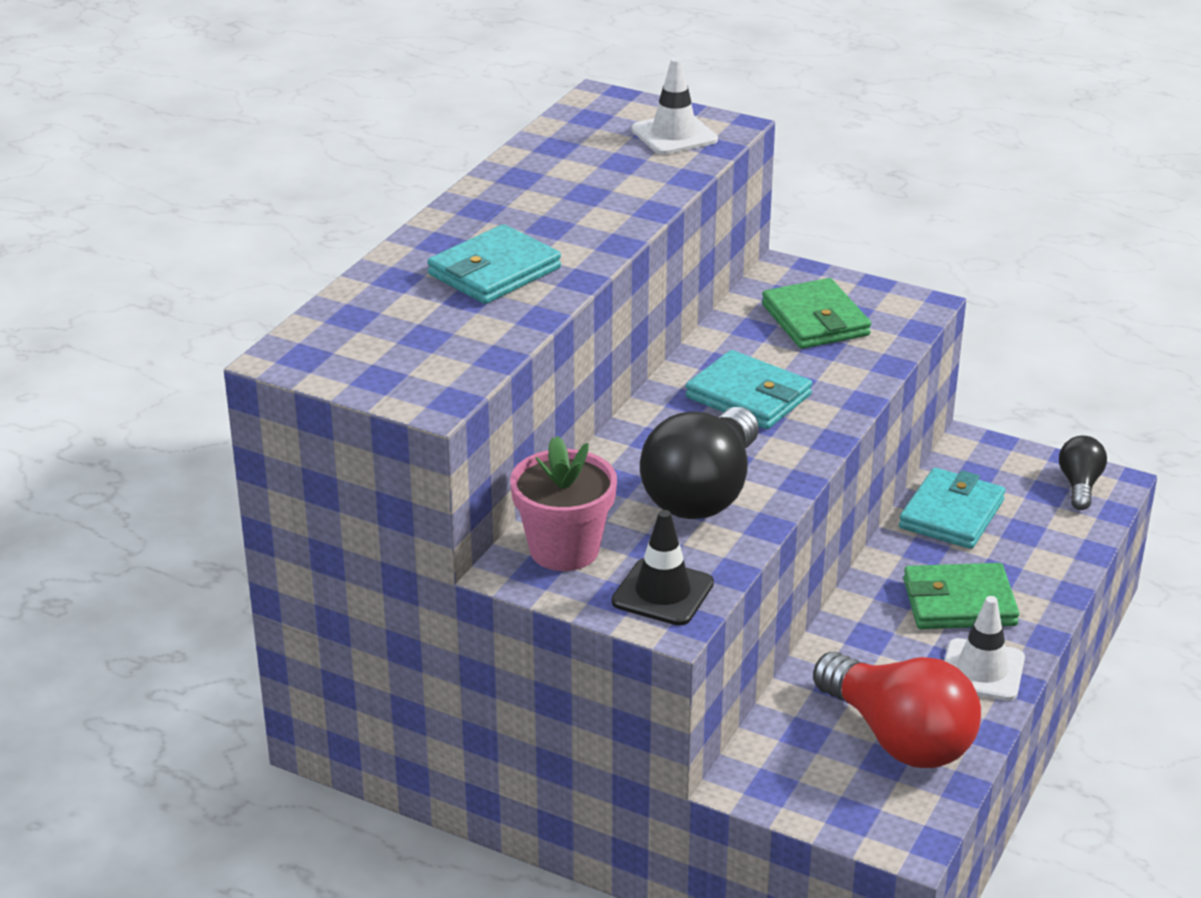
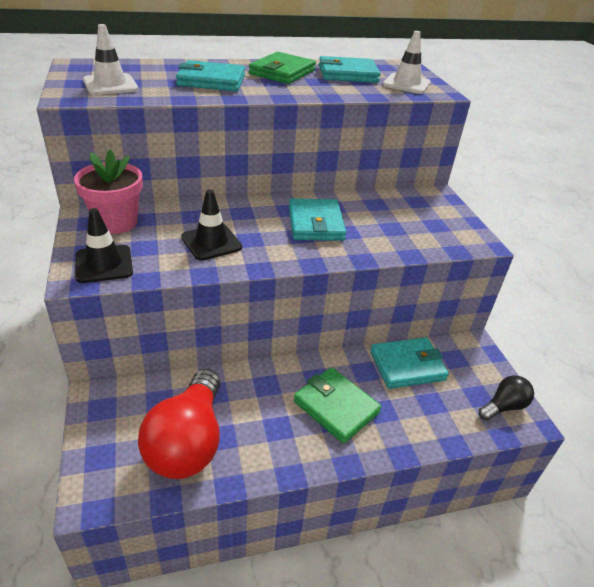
camera: 45 degrees right, 5 degrees up
(588, 159) = (348, 74): none -> turquoise wallet
(703, 493) = (211, 242): black light bulb -> black traffic cone
(815, 320) = (411, 217): green wallet -> green wallet (282, 72)
(982, 670) = (285, 449): white traffic cone -> white traffic cone (110, 85)

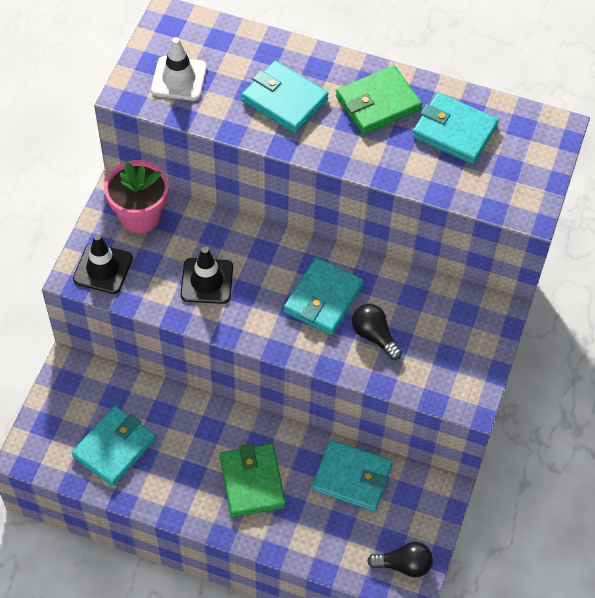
camera: 35 degrees right, 20 degrees up
(188, 442) = (114, 448): red light bulb -> turquoise wallet
(374, 231) = (374, 336): none -> black light bulb
(406, 84) = (506, 179): white traffic cone -> none

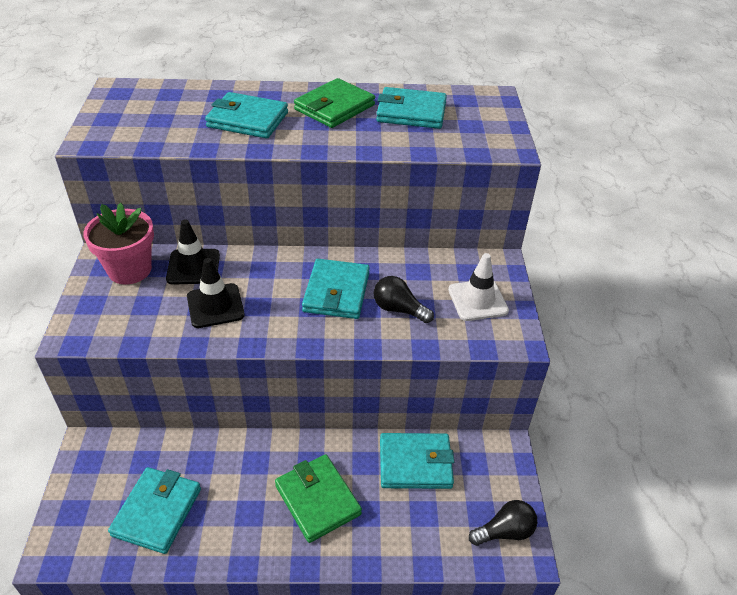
camera: 20 degrees left, 15 degrees down
(103, 269) = (101, 321): black traffic cone -> black traffic cone (193, 267)
(179, 79) = (139, 123): white traffic cone -> white traffic cone (477, 300)

